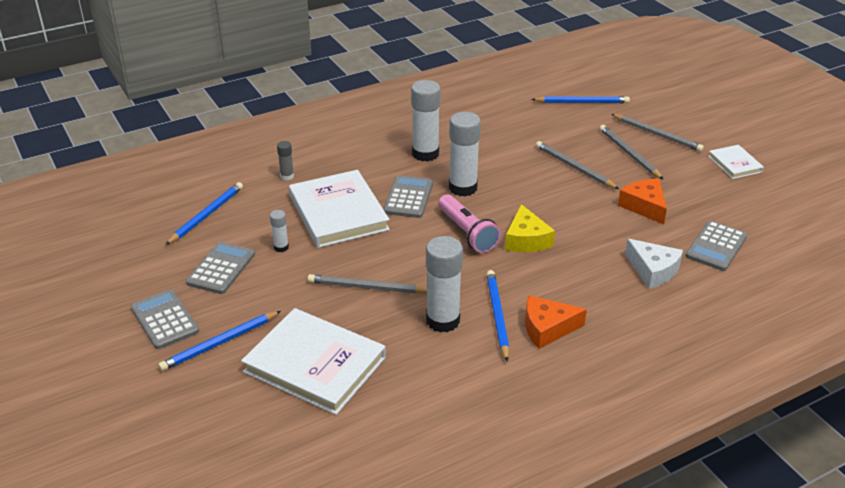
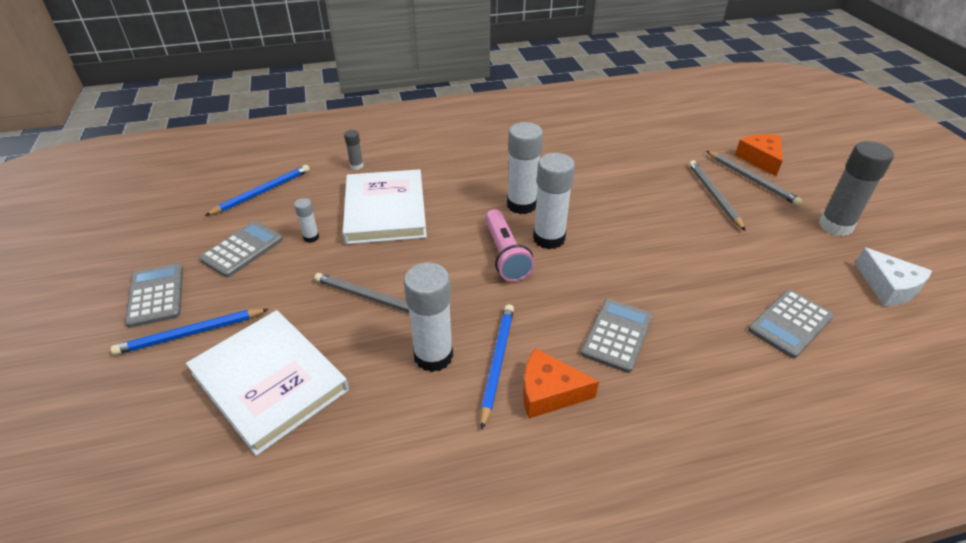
camera: 15 degrees right, 5 degrees up
(408, 197) = (461, 206): grey calculator -> grey calculator (617, 335)
(425, 154) = (499, 164): white glue stick -> white glue stick (549, 238)
(526, 240) = (566, 274): yellow cheese -> none
(574, 167) = (648, 201): grey pencil -> none
(582, 102) = (679, 135): blue pencil -> none
(644, 206) = (714, 258): orange cheese -> orange cheese (760, 159)
(653, 270) = (702, 340): white cheese -> white cheese (888, 287)
(735, 164) = (835, 226): white book -> grey glue stick

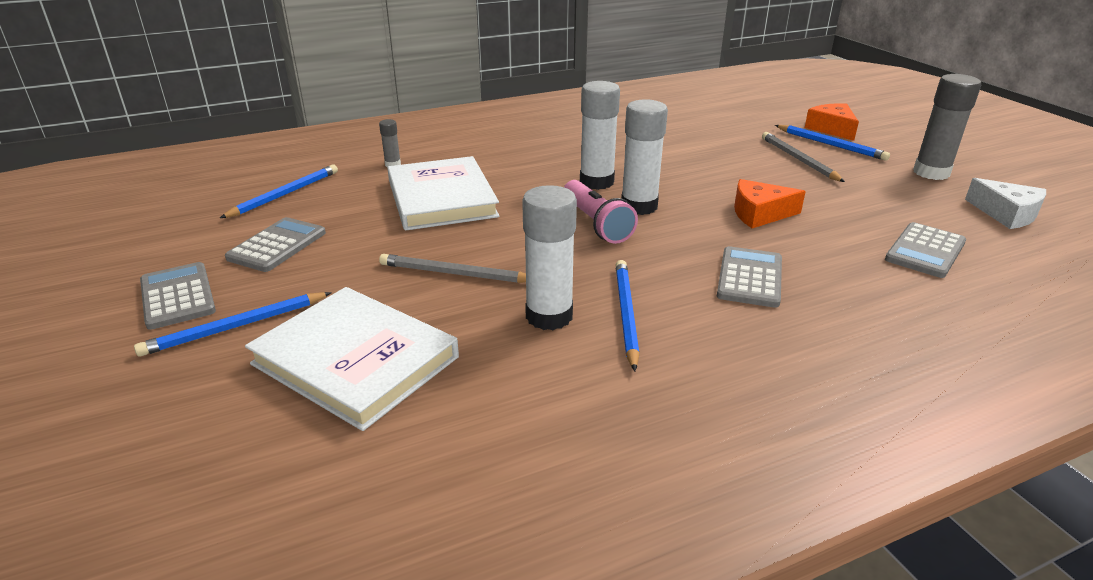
camera: 10 degrees left, 10 degrees down
(311, 237) = (360, 228): white glue stick -> none
(549, 392) = (696, 333): orange cheese -> orange cheese (759, 214)
(751, 180) = (831, 145): grey pencil -> blue pencil

